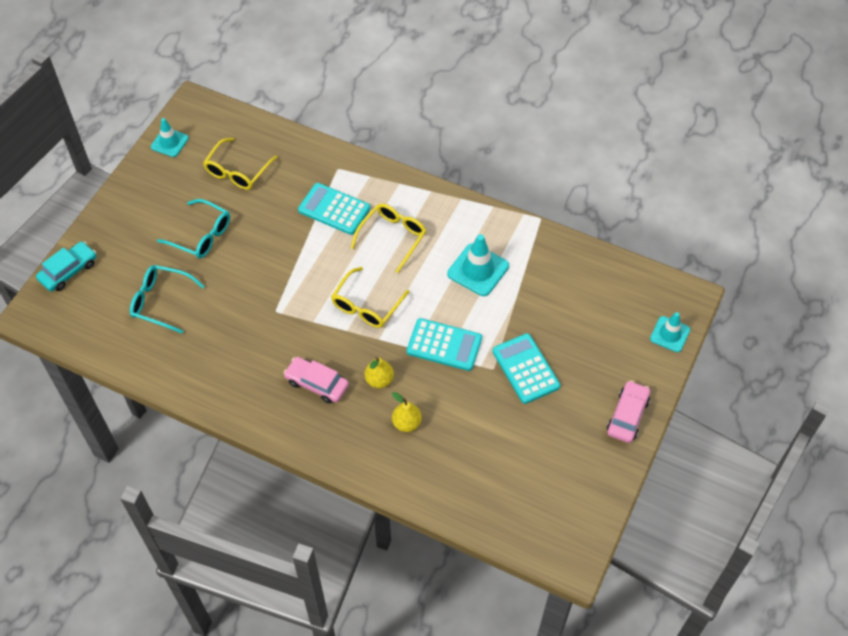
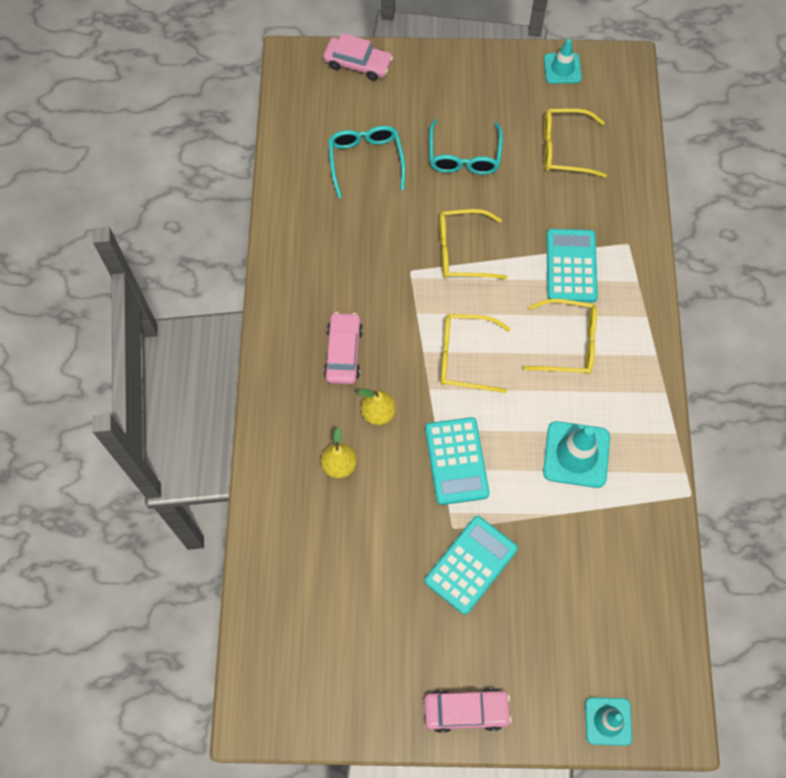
camera: 65 degrees right, 10 degrees up
(68, 271) = (358, 64): turquoise car -> pink car
(280, 271) = (462, 251): none -> yellow glasses

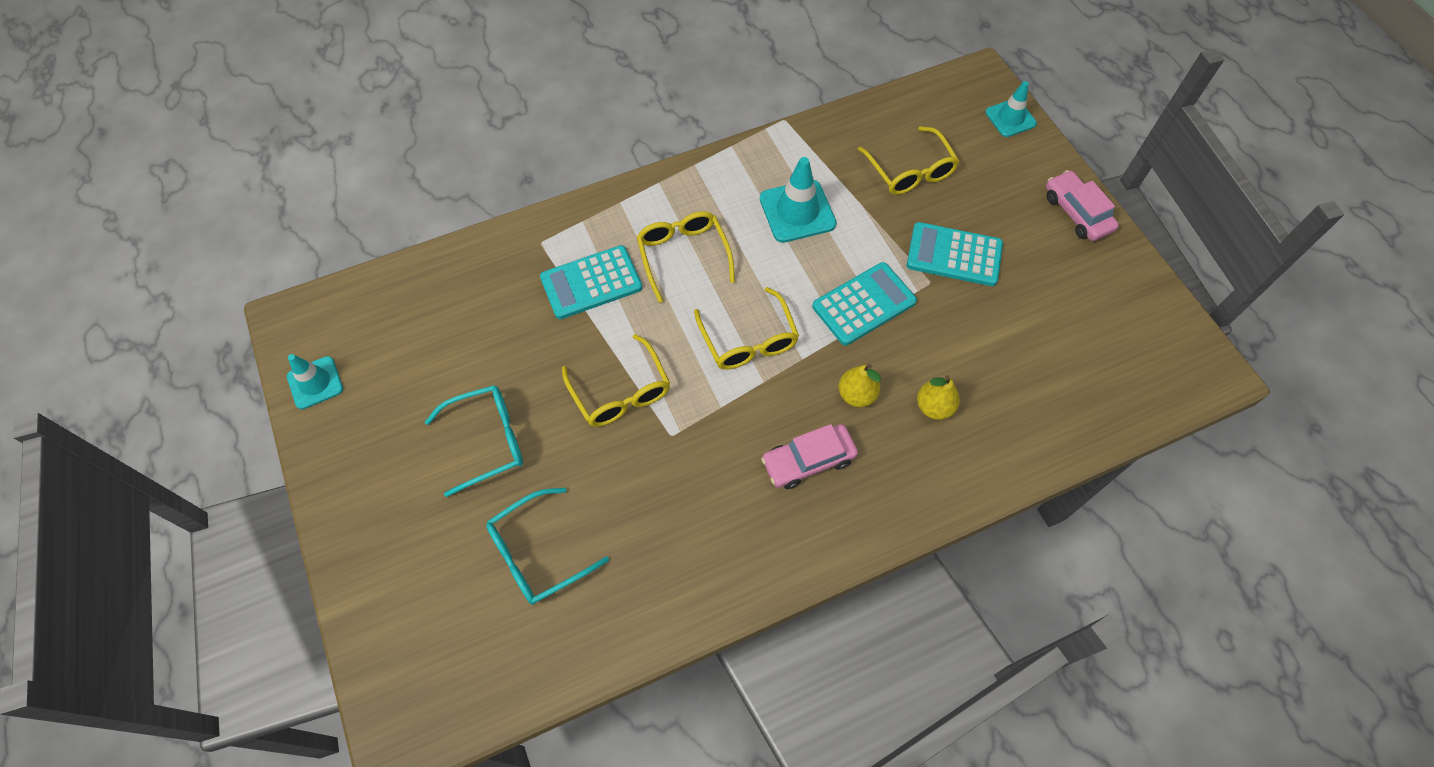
camera: 115 degrees left, 5 degrees down
(358, 64) = (380, 637): pink car -> none
(564, 149) = (437, 340): yellow glasses -> yellow glasses (910, 171)

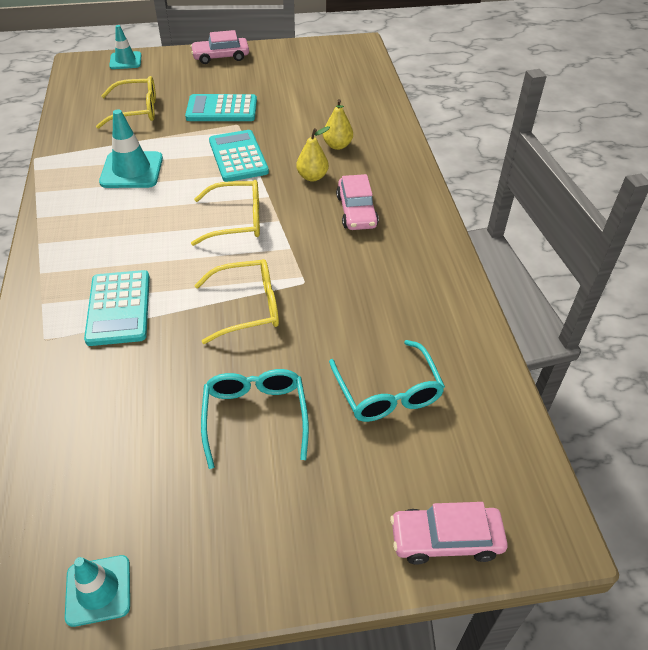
camera: 75 degrees left, 15 degrees down
(383, 637) = (446, 539): none -> pink car
(683, 255) = (130, 242): yellow glasses -> none
(954, 255) = (222, 109): turquoise calculator -> turquoise calculator turned 60 degrees clockwise

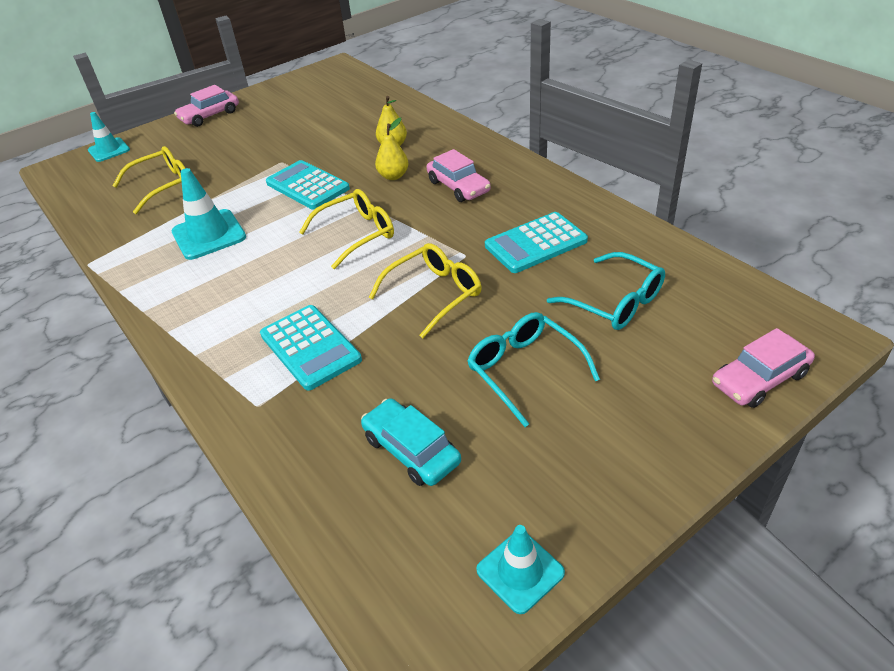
camera: 25 degrees left, 5 degrees down
(113, 438) = (411, 450): none -> turquoise car
(222, 109) = (253, 155): turquoise calculator -> turquoise calculator (535, 243)

